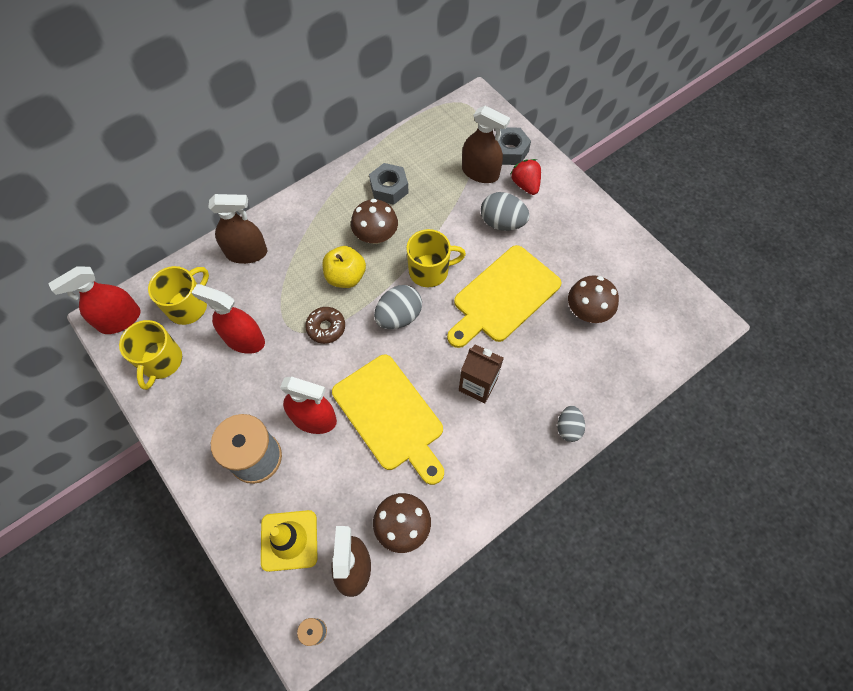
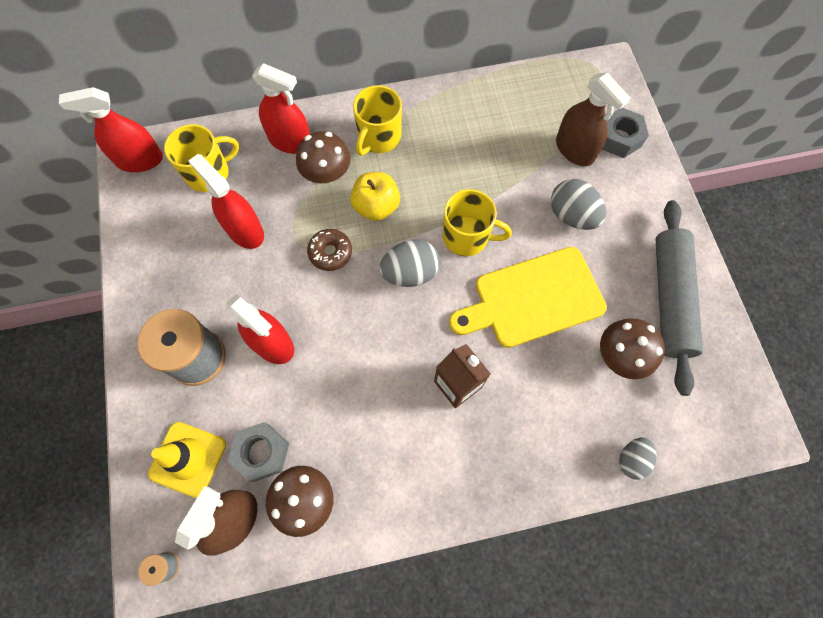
camera: 25 degrees right, 5 degrees up
(161, 361) = (157, 219): yellow mug -> yellow mug (379, 137)
(246, 253) = (290, 141): brown spray bottle -> red spray bottle
(376, 235) = (428, 175): brown mushroom -> brown mushroom (326, 173)
(389, 188) = (467, 129): grey nut -> grey nut (262, 452)
(390, 416) = (350, 376): yellow cutting board -> none
(525, 185) = (619, 183): red strawberry -> none
(568, 428) = (534, 478): grey egg -> grey egg (632, 459)
(602, 255) = (669, 298): none -> grey rolling pin

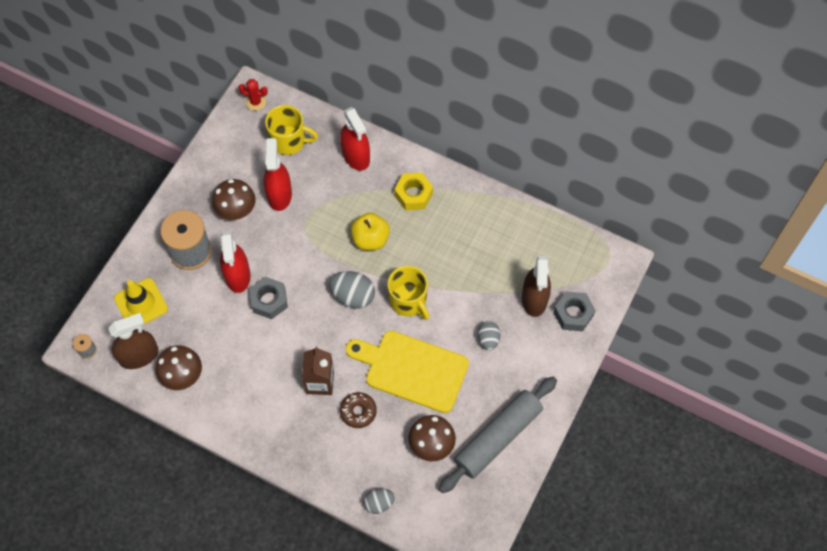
camera: 40 degrees right, 5 degrees down
(140, 160) = (255, 102): red spray bottle -> red cactus
(262, 452) = (181, 331): grey nut -> grey nut (269, 301)
(326, 173) = (359, 194): brown mushroom -> brown mushroom (236, 209)
(330, 252) = (317, 247): brown donut -> brown donut (358, 412)
(379, 137) = (413, 195): yellow mug -> yellow nut
(572, 215) = (488, 339): grey egg -> grey egg, size x0.64

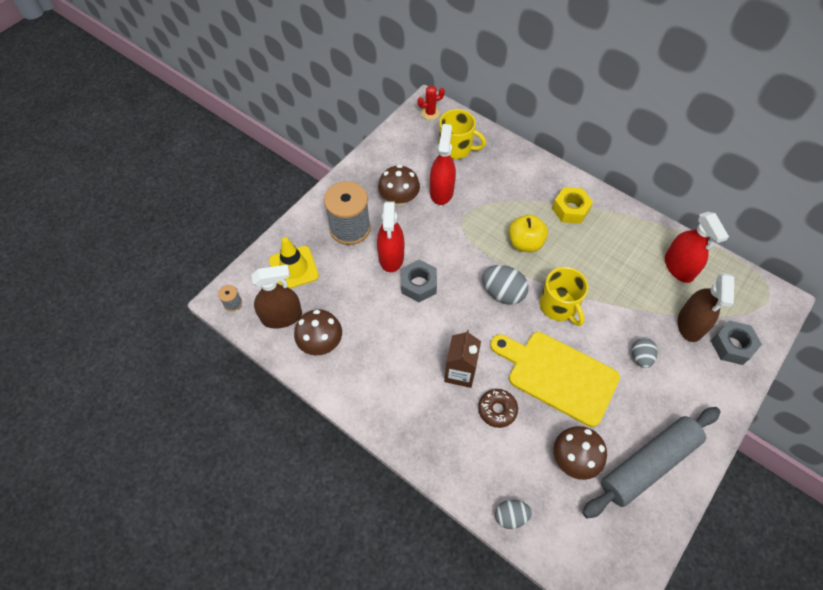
camera: 10 degrees right, 5 degrees down
(255, 102) = (430, 113): red cactus -> red cactus turned 45 degrees counterclockwise
(356, 156) = (517, 169): red spray bottle -> red spray bottle (679, 267)

